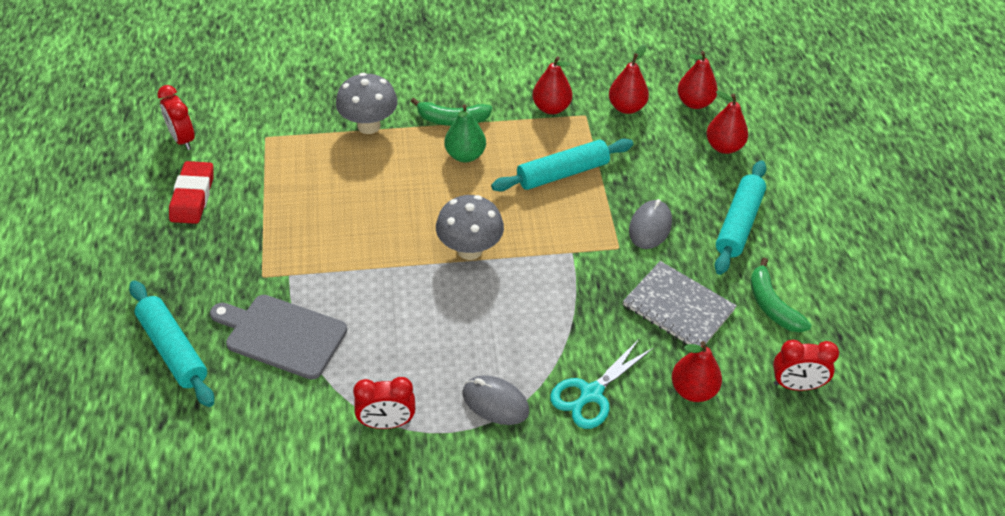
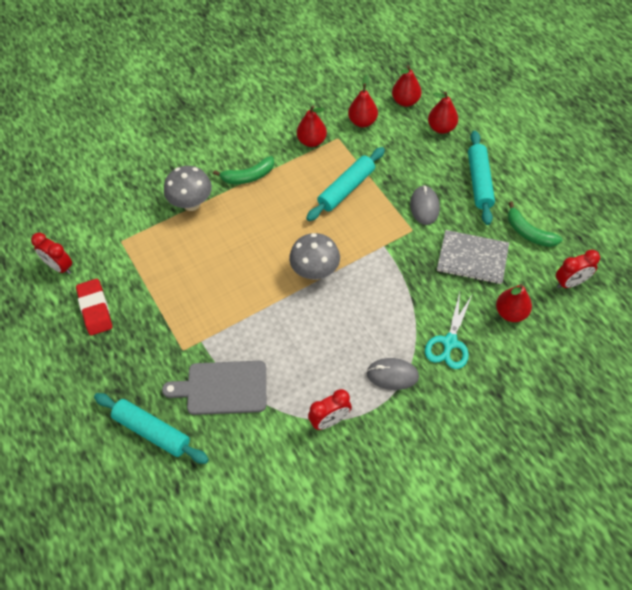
camera: 20 degrees left, 10 degrees up
(465, 155) = (272, 200): green pear -> none

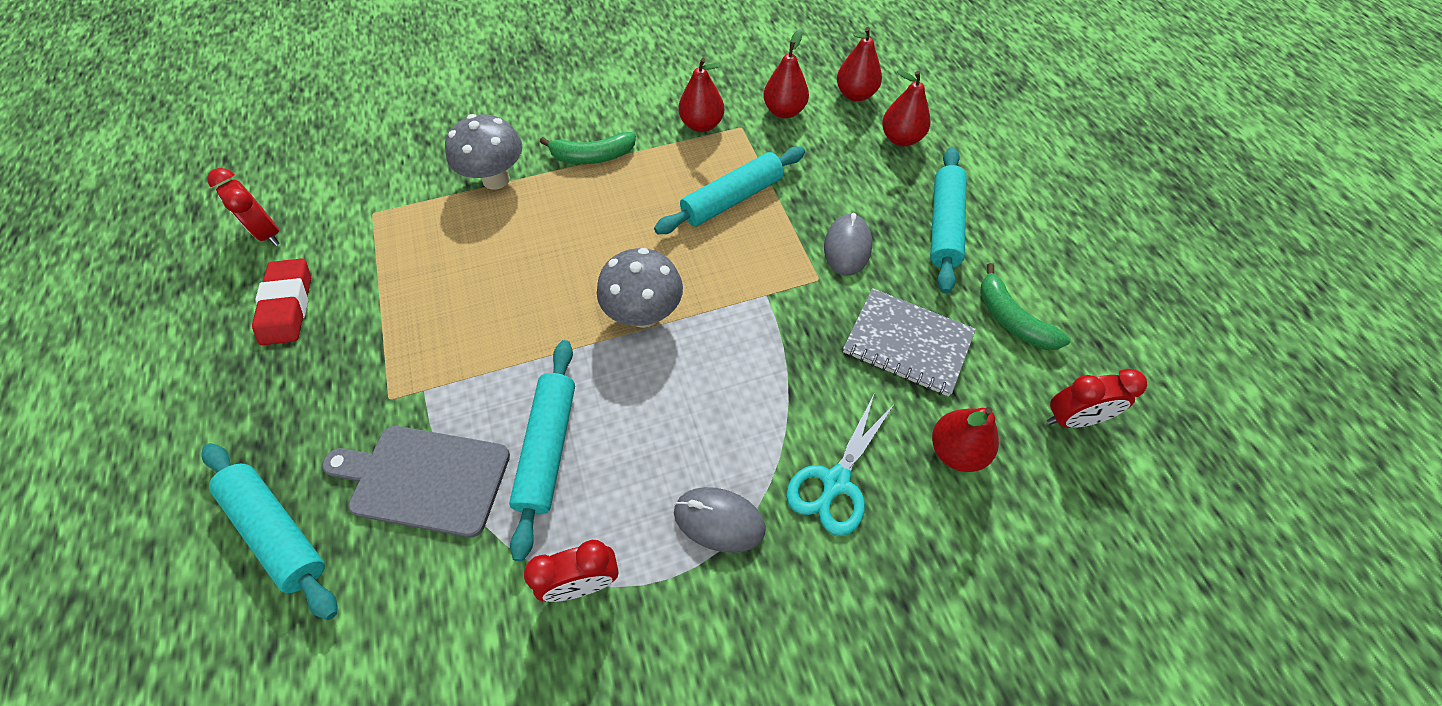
camera: 10 degrees right, 0 degrees up
(286, 358) = (548, 448): none -> turquoise rolling pin

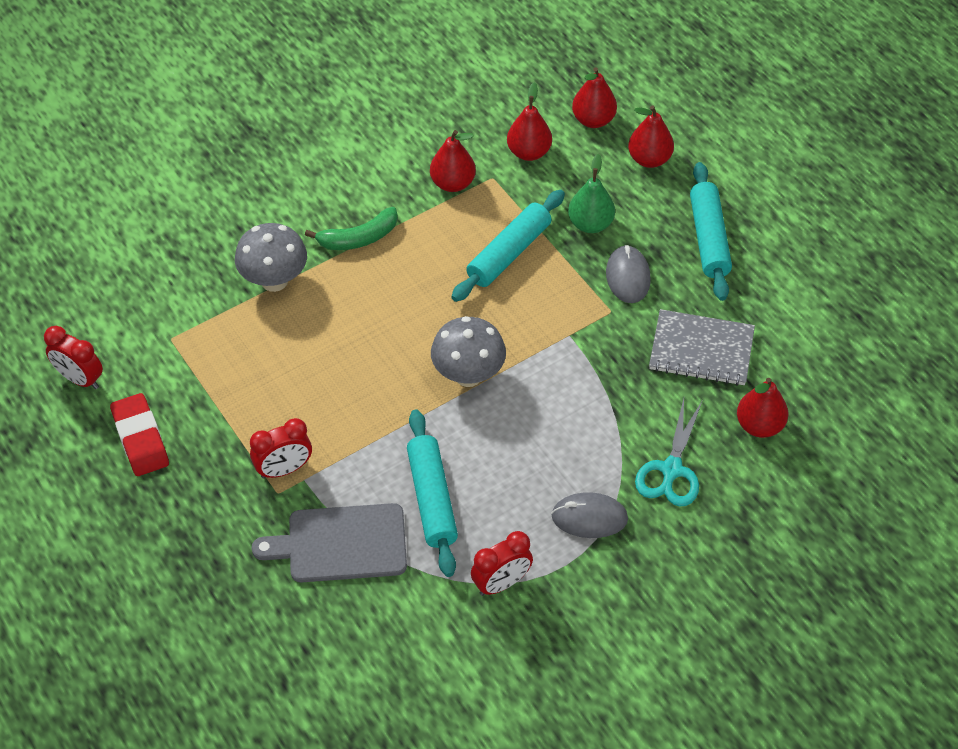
camera: 15 degrees left, 5 degrees down
(277, 531) = (241, 607): turquoise rolling pin -> none
(824, 187) = (590, 224): none -> green pear
(1012, 319) = (783, 310): green banana -> none
(1072, 419) = (845, 380): red clock -> red clock (284, 469)

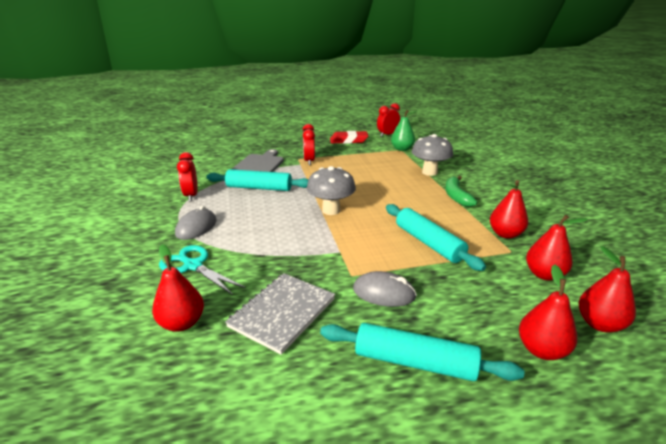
camera: 110 degrees right, 25 degrees down
(590, 224) = (451, 287): green pear -> green pear (402, 149)

